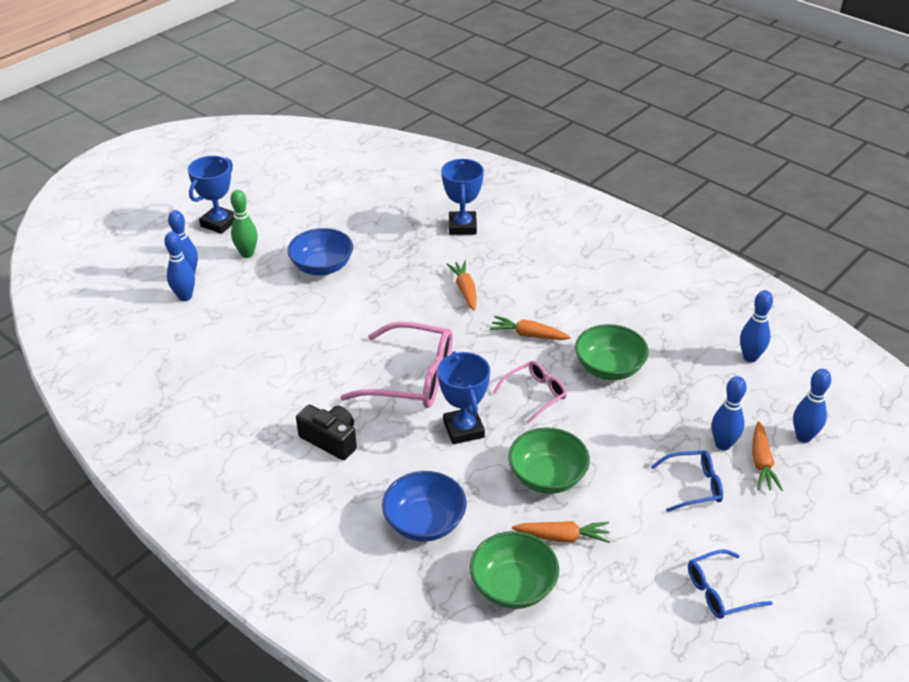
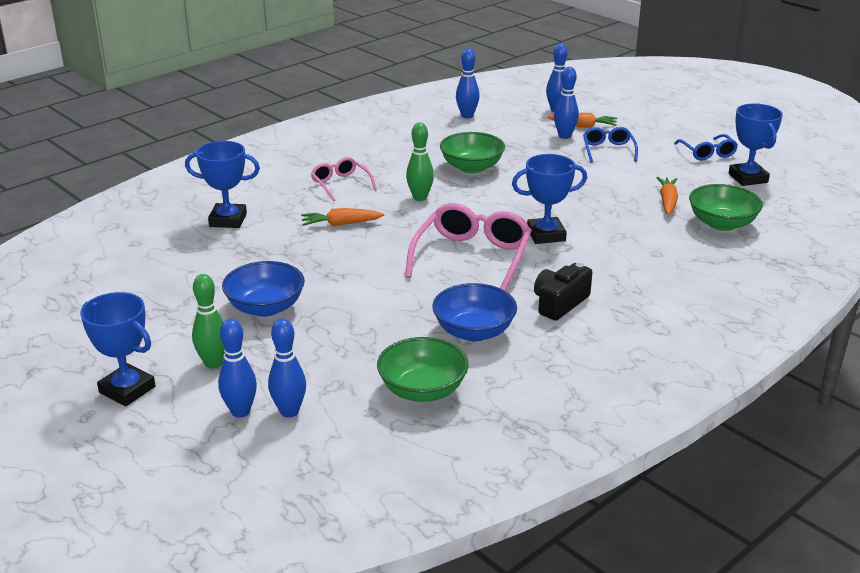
camera: 85 degrees left, 10 degrees down
(425, 522) = (661, 258): blue bowl -> blue bowl (474, 332)
(528, 335) = (420, 198): orange carrot -> green bowling pin
(535, 394) = (502, 200): pink glasses -> pink glasses (340, 184)
(547, 477) = (603, 202): green bowl -> green bowl (422, 390)
(651, 630) = (748, 178): none -> blue trophy

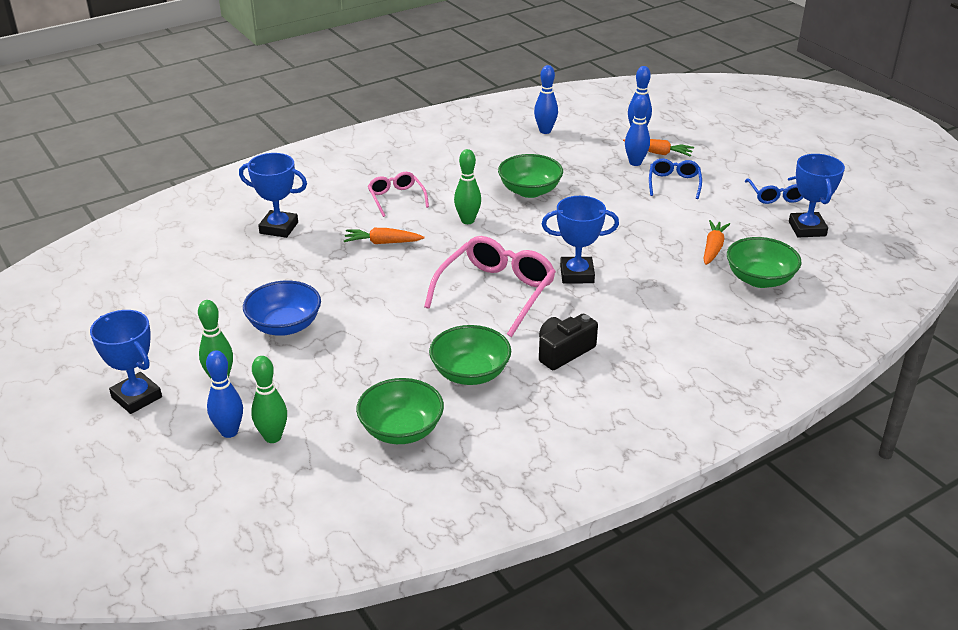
camera: 10 degrees right, 5 degrees up
(289, 411) = (273, 437): blue bowling pin -> green bowling pin
(474, 332) = (470, 373): blue bowl -> green bowl

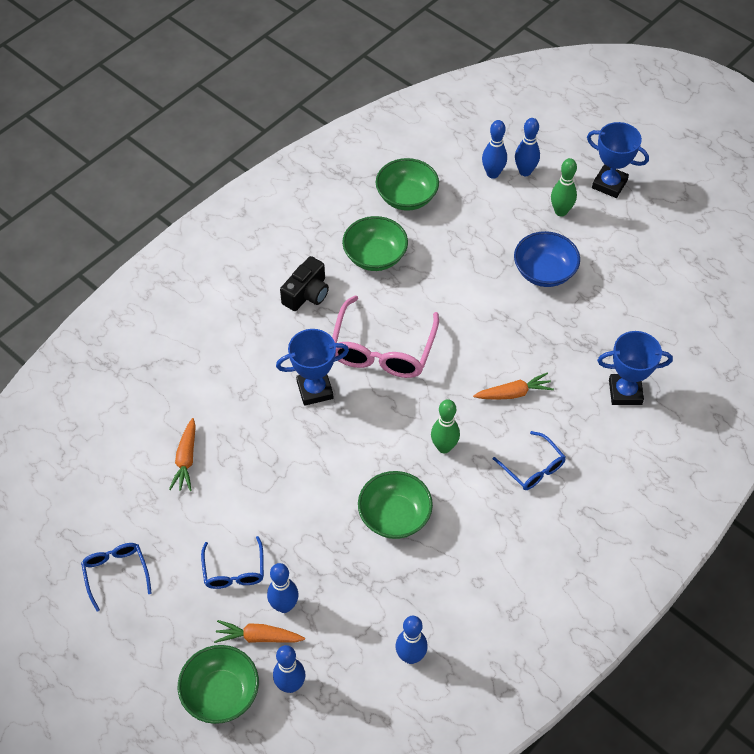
camera: 165 degrees right, 20 degrees up
(273, 437) = (492, 174): green bowling pin -> blue bowling pin
(396, 198) = (533, 468): pink glasses -> blue glasses
(759, 279) = (140, 422): green bowl -> green bowl (221, 693)
(807, 229) = (86, 516): blue trophy -> none

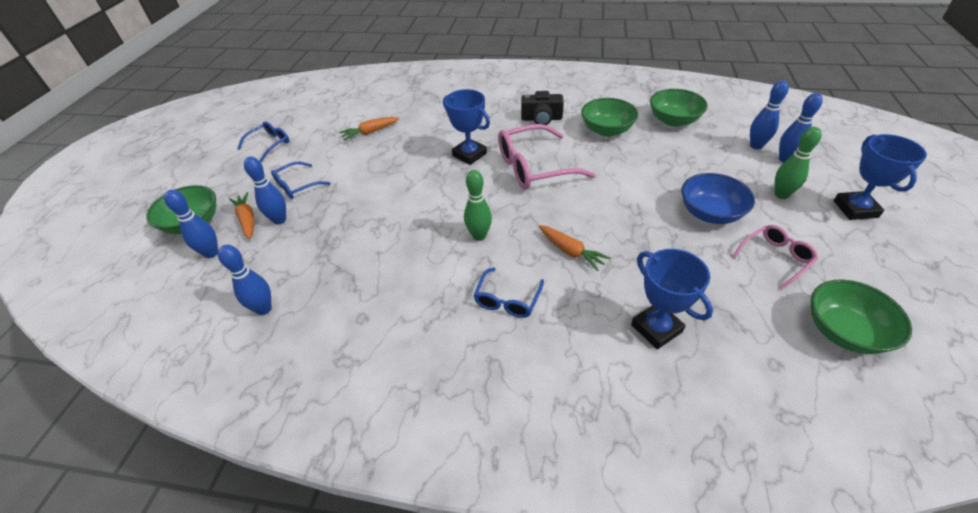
camera: 60 degrees right, 10 degrees down
(394, 516) = (393, 239): green bowl -> green bowl (844, 331)
(617, 273) = (775, 258): none -> pink glasses

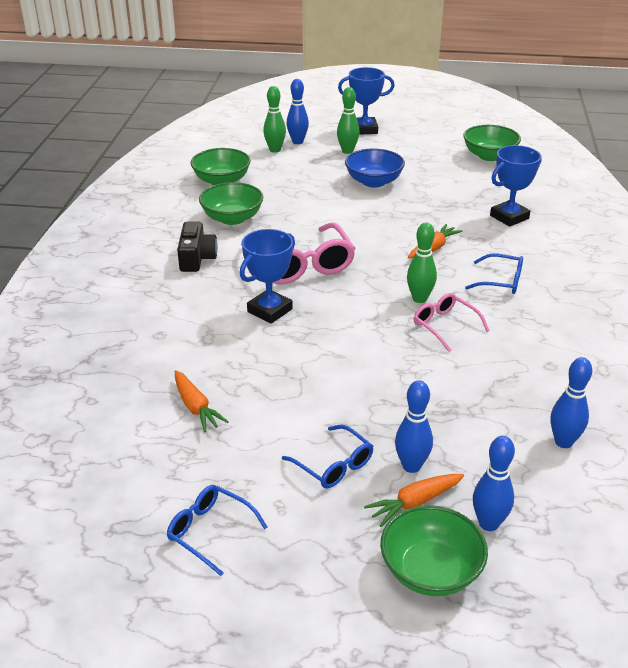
camera: 95 degrees left, 10 degrees down
(756, 146) = (275, 150): blue bowling pin -> green bowling pin
(775, 258) = (424, 165): pink glasses -> pink glasses (445, 326)

